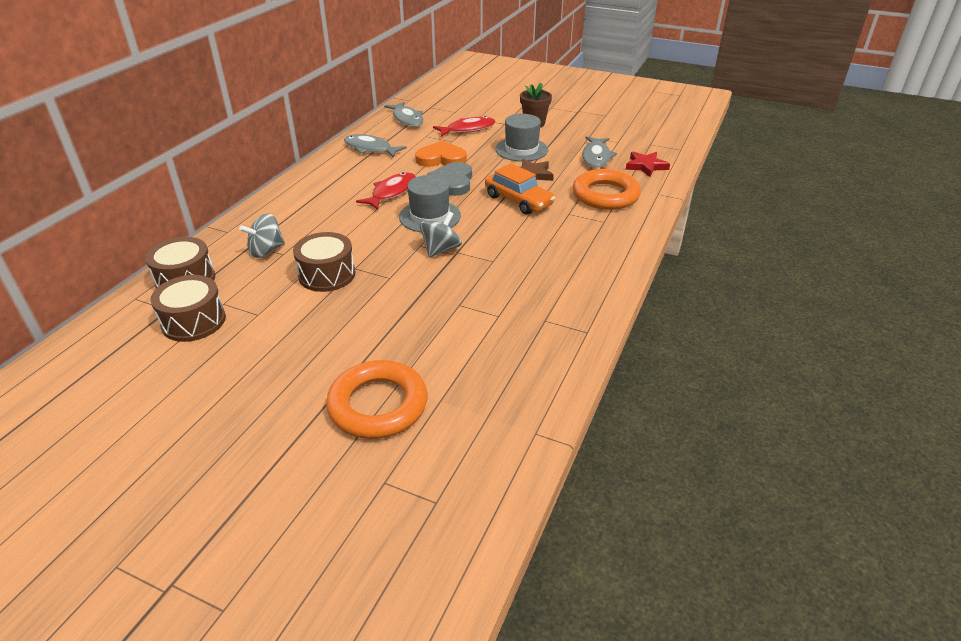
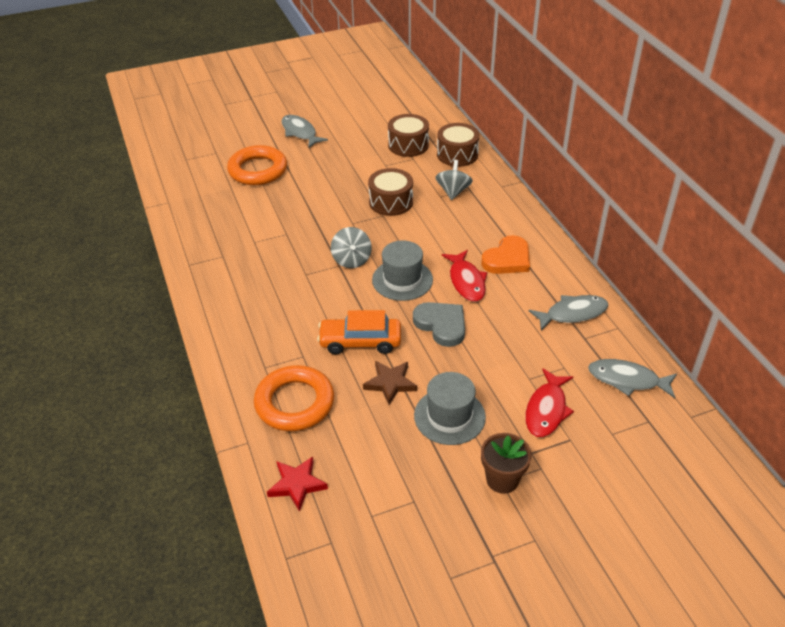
camera: 135 degrees right, 5 degrees up
(441, 158) = (497, 346): orange heart -> orange heart (507, 259)
(596, 157) = (363, 462): grey fish -> grey fish (300, 132)

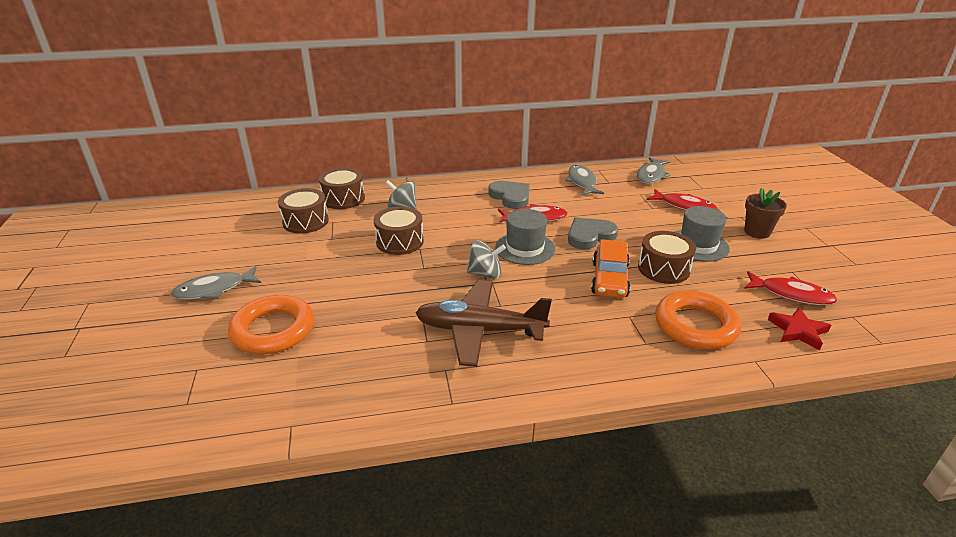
camera: 80 degrees left, 10 degrees down
(270, 267) = (479, 330): none -> brown plane
(363, 491) = (791, 294): none -> red fish
(390, 383) = (663, 269): brown star -> brown drum
(507, 259) = (511, 197): orange heart -> grey heart

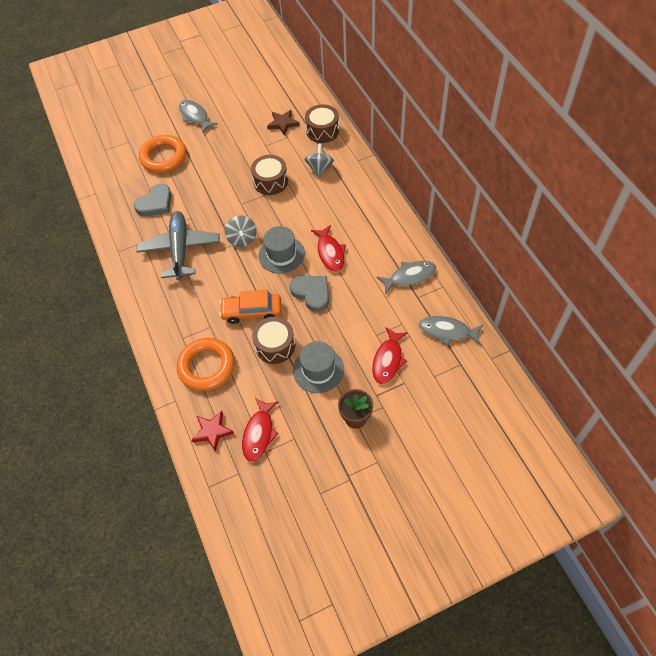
camera: 80 degrees right, 25 degrees up
(305, 221) = (283, 124): brown drum -> brown star
(479, 330) = (180, 249): brown plane -> grey plane
(511, 197) = (361, 230): grey heart -> grey heart (155, 203)

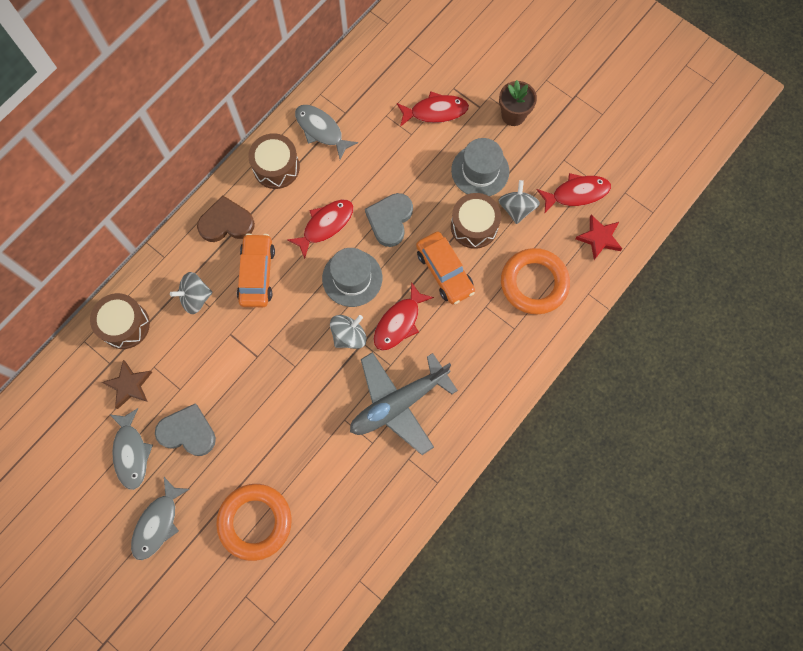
camera: 120 degrees left, 15 degrees up
(155, 203) = (340, 482): grey heart -> grey heart (188, 432)
(233, 270) = (399, 322): none -> red fish
(270, 181) = (243, 348): brown drum -> brown drum (276, 167)
(272, 382) = (516, 208): none -> grey spinning top
(316, 204) = (257, 274): none -> orange car
(364, 198) = (226, 223): none -> brown heart
(447, 331) = (374, 71): grey fish -> grey fish (131, 452)

